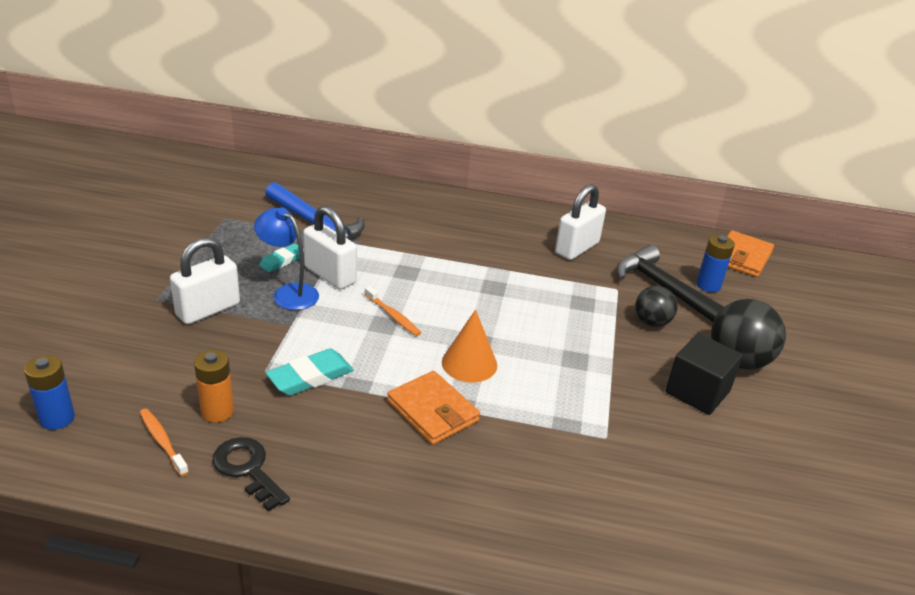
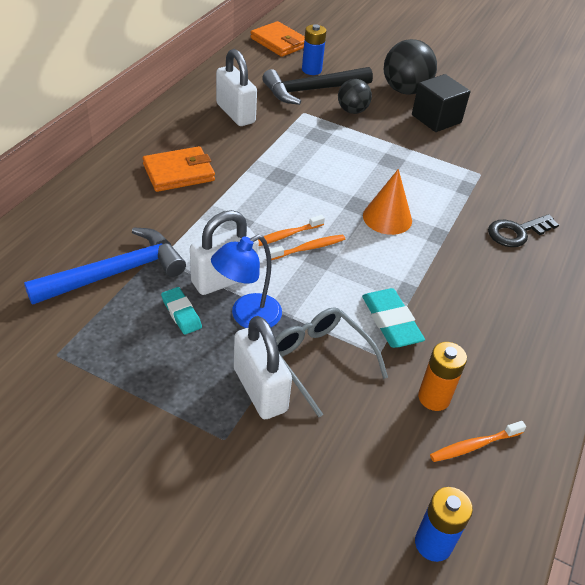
camera: 75 degrees left, 10 degrees up
(247, 338) = (320, 361): none -> grey glasses
(248, 469) = (512, 383): black key -> black key (517, 232)
(404, 300) = (285, 236): none -> orange toothbrush
(432, 411) = (445, 253): orange wallet -> orange wallet (179, 172)

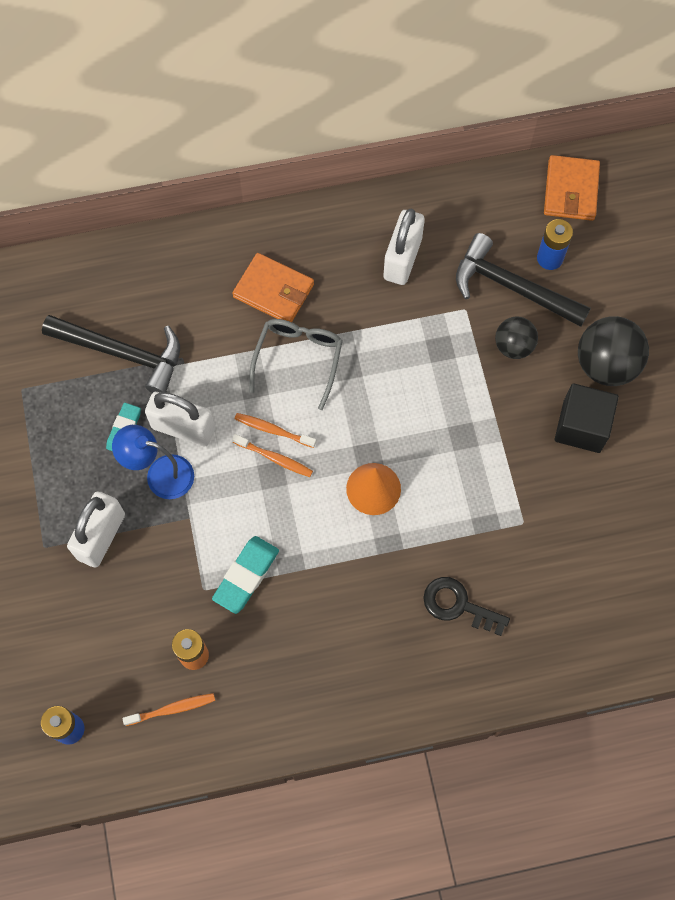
camera: 55 degrees right, 25 degrees up
(116, 272) = (123, 353): blue hammer -> black hammer
(320, 361) = (161, 555): grey glasses -> grey glasses (298, 360)
(474, 445) = (172, 709): orange toothbrush -> orange toothbrush turned 135 degrees clockwise

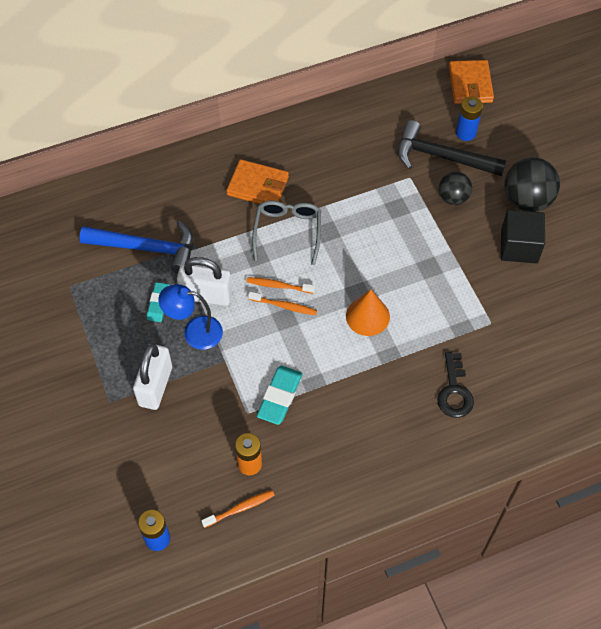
camera: 10 degrees left, 10 degrees down
(123, 353) = (147, 248): black hammer -> blue hammer
(402, 259) = (353, 149): white padlock -> none
(458, 605) = (454, 391): black key -> black key turned 105 degrees counterclockwise

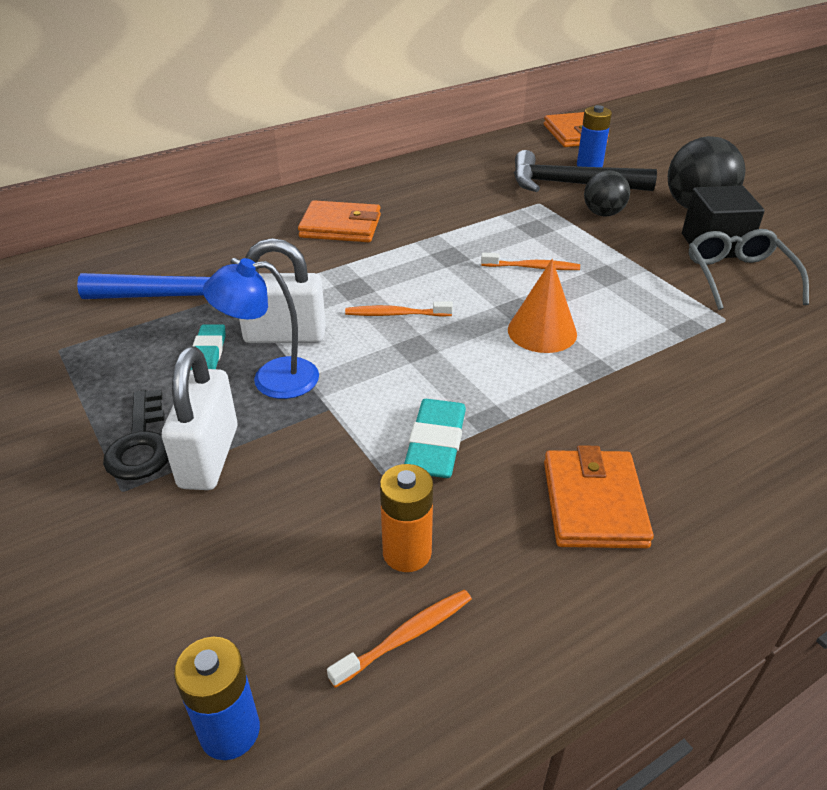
camera: 10 degrees left, 20 degrees down
(284, 306) = (410, 334): orange toothbrush -> orange toothbrush (532, 267)
(287, 232) = (393, 262): grey glasses -> grey glasses (739, 277)
(353, 450) = (593, 503): none -> orange wallet
(454, 391) = (721, 401): black key -> black key (141, 443)

